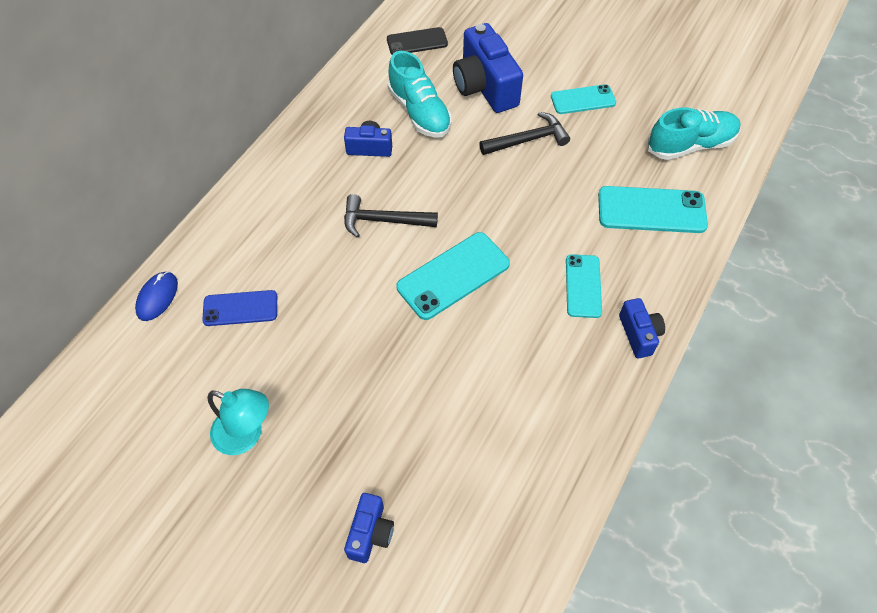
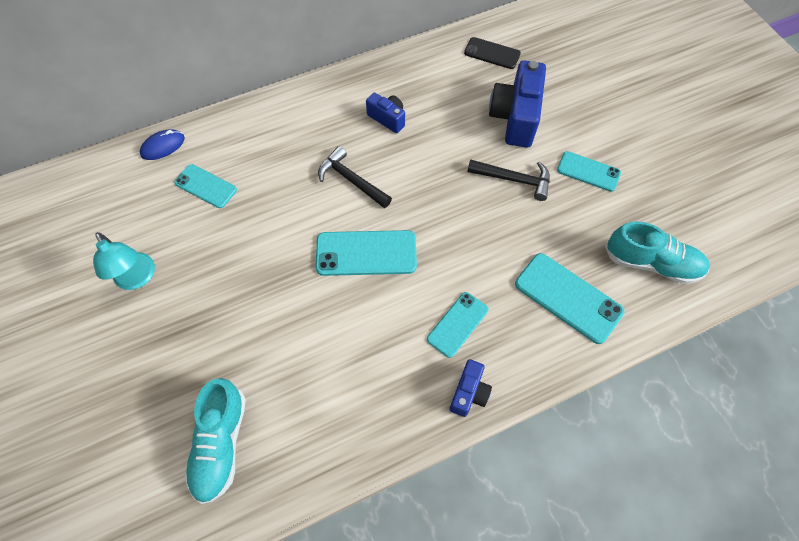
camera: 35 degrees right, 5 degrees up
(240, 308) = (206, 186): blue phone -> turquoise phone
(370, 533) = (155, 403): blue camera -> none
(419, 112) = (447, 111): turquoise shoe -> turquoise shoe (221, 444)

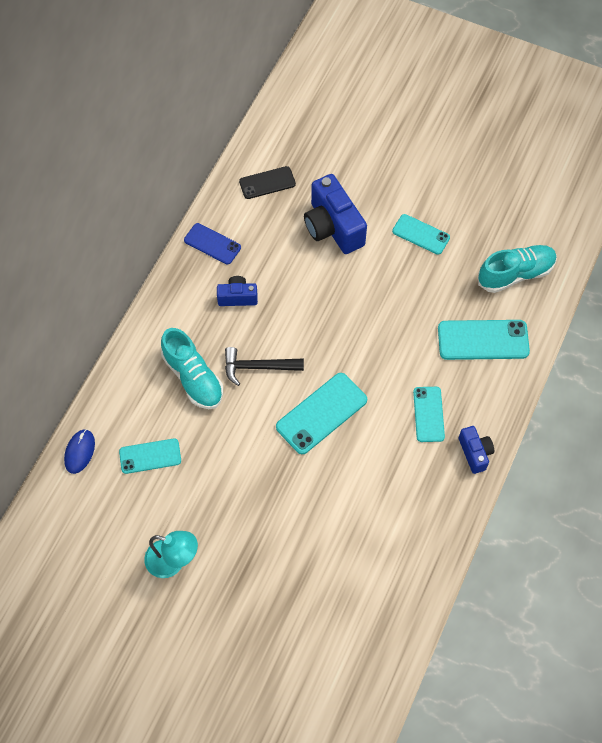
camera: 40 degrees left, 0 degrees up
(221, 444) = (349, 614): turquoise shoe -> turquoise shoe (193, 377)
(406, 69) = (212, 244): none -> blue phone
(514, 180) = (375, 279): black hammer -> none
(588, 171) = (421, 234): turquoise phone -> turquoise phone turned 45 degrees clockwise

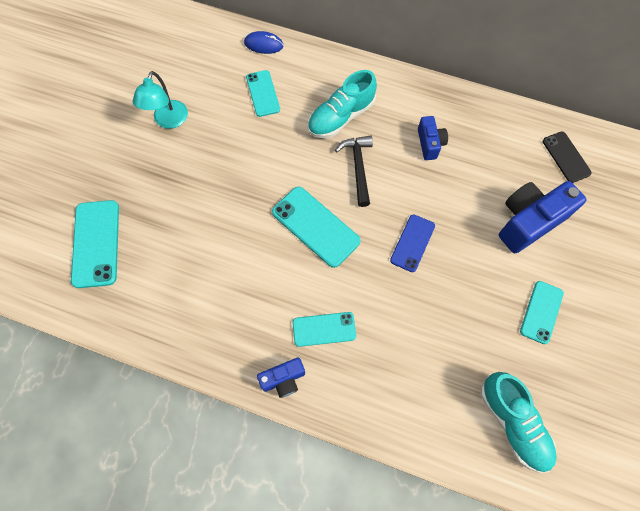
camera: 85 degrees right, 5 degrees up
(212, 244) = (483, 117): blue phone -> blue phone (412, 243)
(483, 340) = (419, 385): turquoise phone -> turquoise phone (96, 243)

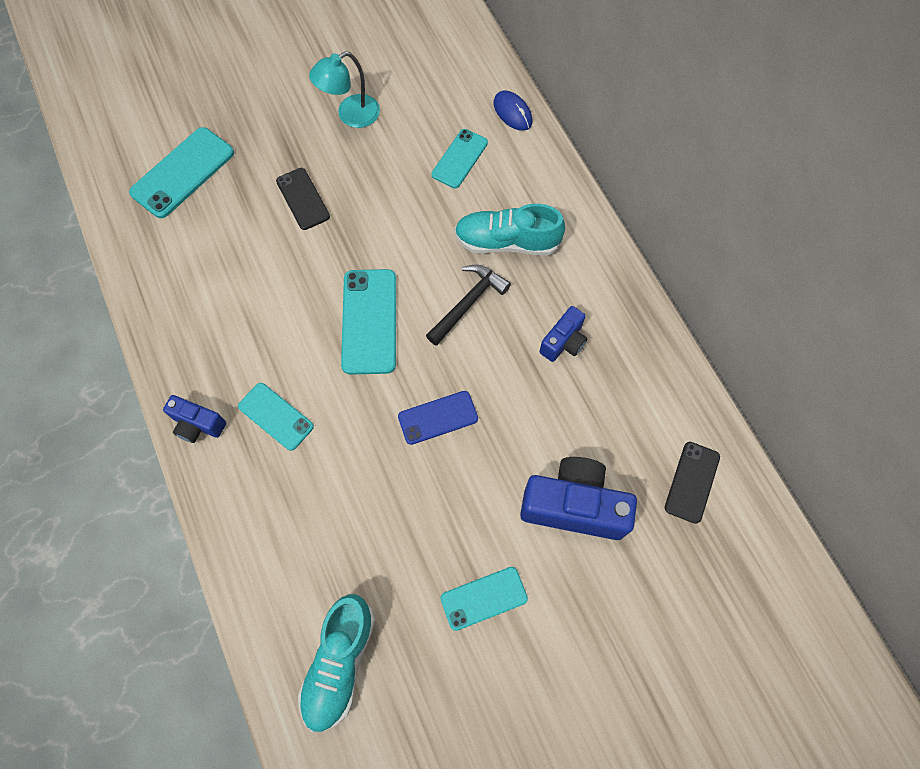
camera: 45 degrees right, 0 degrees up
(195, 193) = (303, 199): none -> black phone

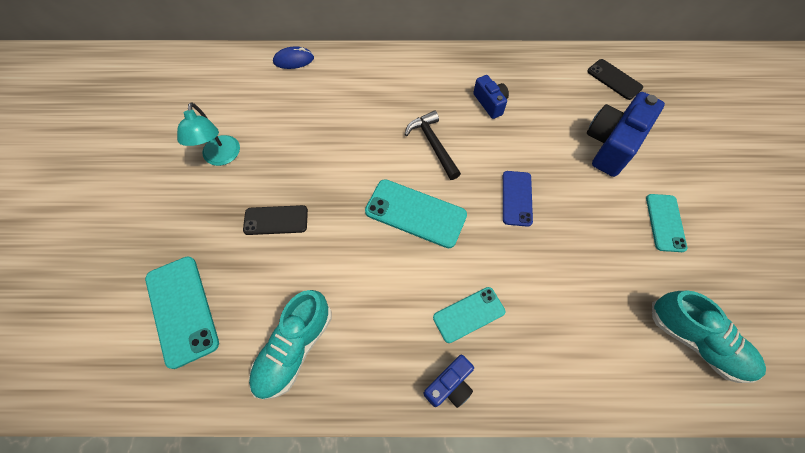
camera: 65 degrees left, 5 degrees down
(460, 159) = (310, 104): turquoise phone -> none
(507, 242) = (396, 103): turquoise shoe -> turquoise shoe (294, 348)

